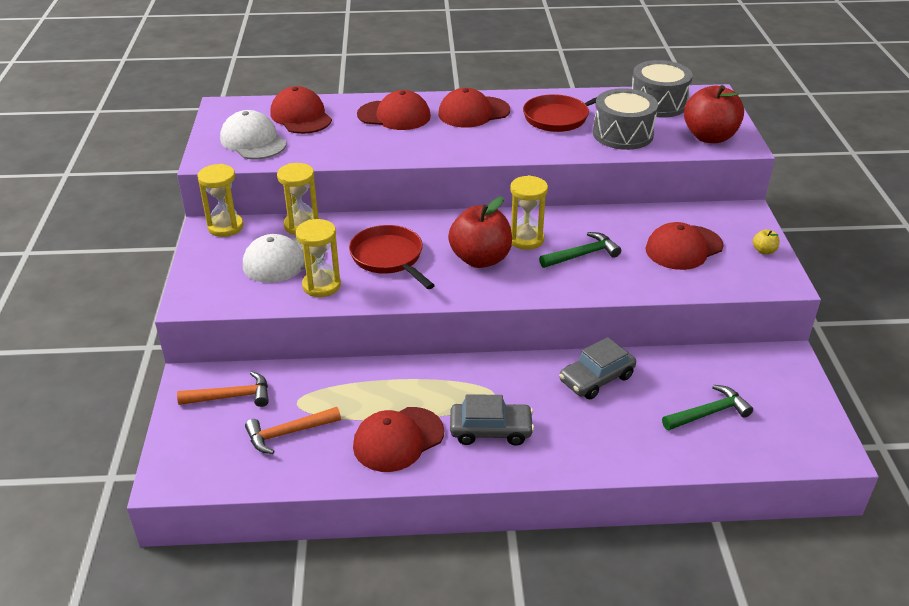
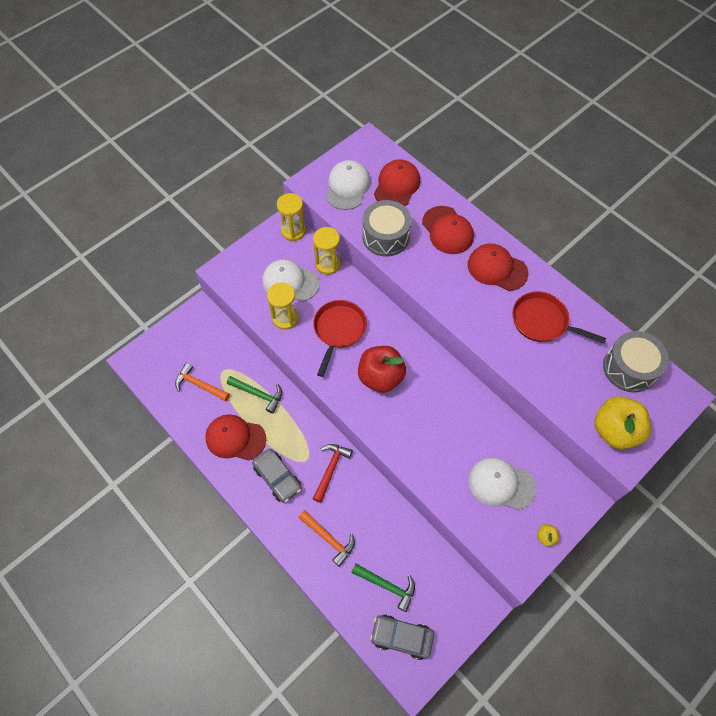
camera: 50 degrees right, 25 degrees up
(231, 396) = (203, 338): orange hammer -> orange hammer (329, 538)
(526, 239) = (423, 387): yellow hourglass -> none
(527, 382) = (331, 469): none -> red hammer
(582, 255) = (437, 429): green hammer -> green hammer (258, 394)
(596, 378) = (365, 504): grey car -> grey car (401, 637)
(622, 134) = (560, 373): grey drum -> grey drum (385, 236)
(683, 248) = (501, 484): red cap -> white cap
(709, 137) = (614, 430): red apple -> yellow apple

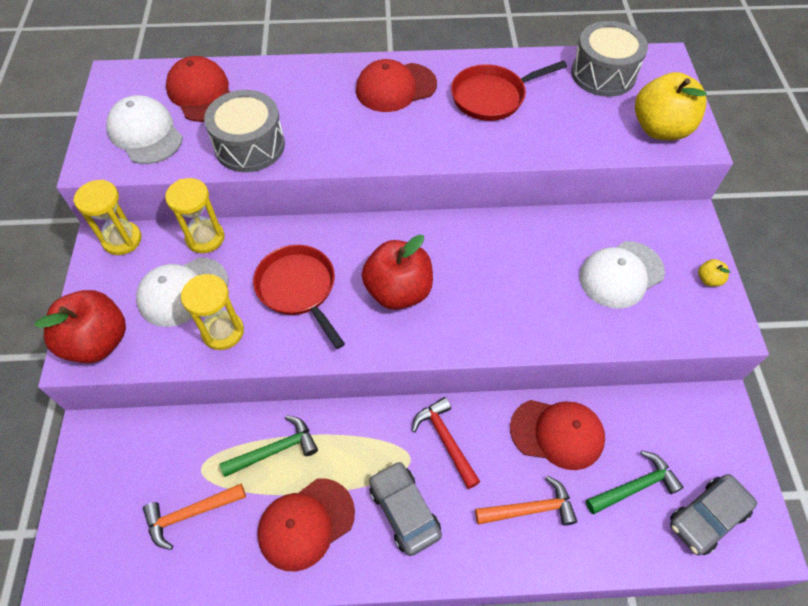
camera: 50 degrees left, 5 degrees down
(234, 272) = (98, 342): none -> red apple
(277, 478) = (404, 511): grey car -> grey car turned 120 degrees counterclockwise
(447, 230) = (306, 92): red cap -> red cap (557, 433)

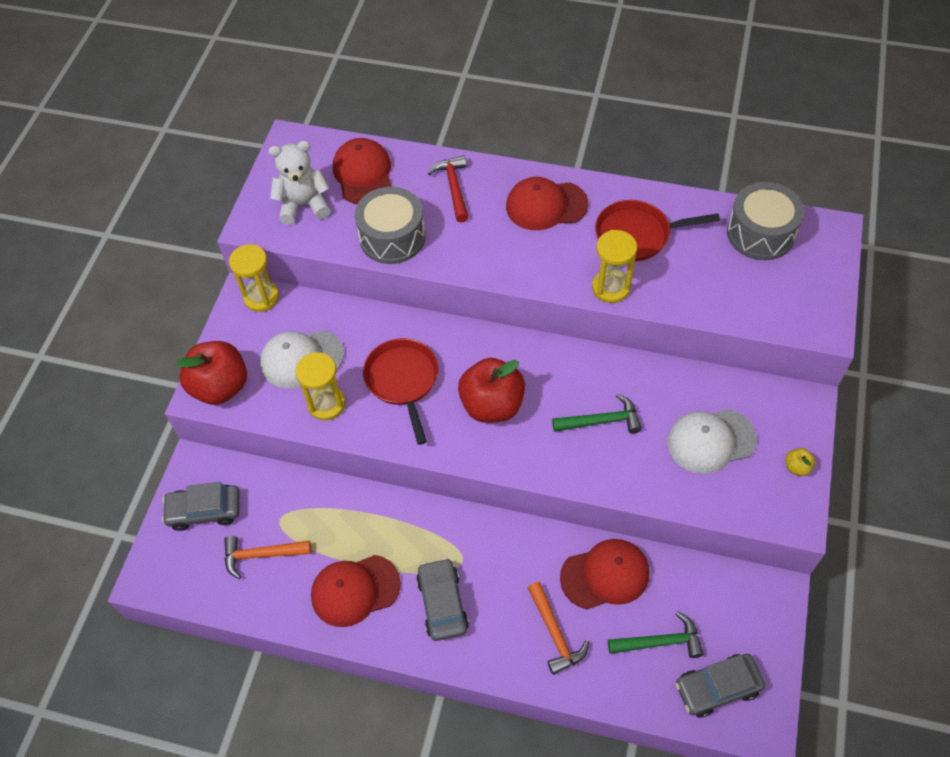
camera: 20 degrees right, 0 degrees up
(112, 482) = (204, 511): none -> grey car
(145, 133) = (303, 205): white cap -> white teddy bear
(205, 238) = (334, 313): yellow hourglass -> yellow hourglass (611, 288)
(275, 450) = (346, 520): green hammer -> green hammer (601, 421)
(445, 440) = (499, 553): red hammer -> red hammer (453, 188)
(530, 509) = (555, 633): orange hammer -> orange hammer turned 60 degrees clockwise
(557, 433) = (605, 575): red cap -> red cap turned 45 degrees counterclockwise
(660, 129) = (793, 306): yellow apple -> none

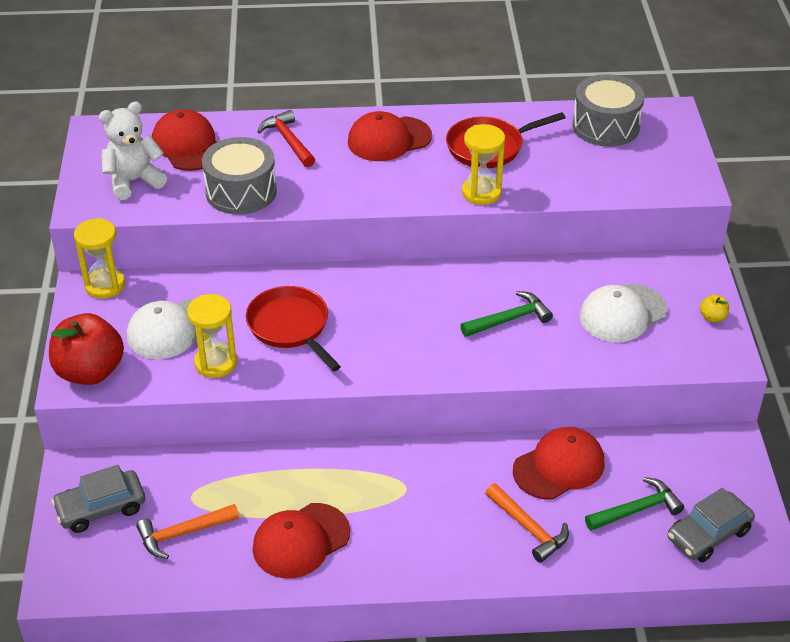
camera: 20 degrees left, 15 degrees down
(442, 603) = (400, 530): grey car -> none
(492, 405) = (393, 328): red apple -> none

